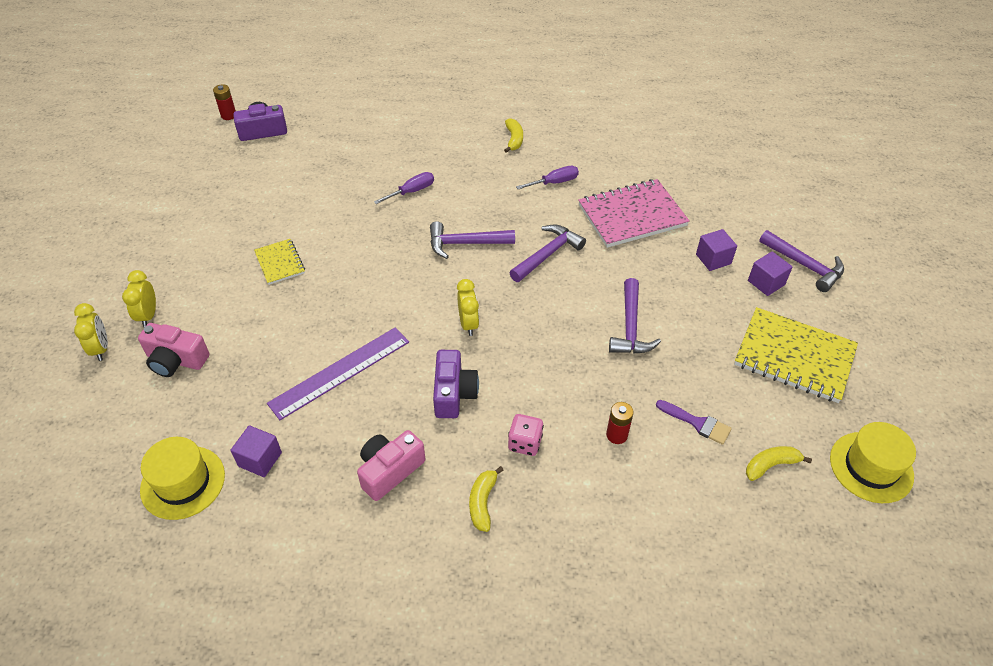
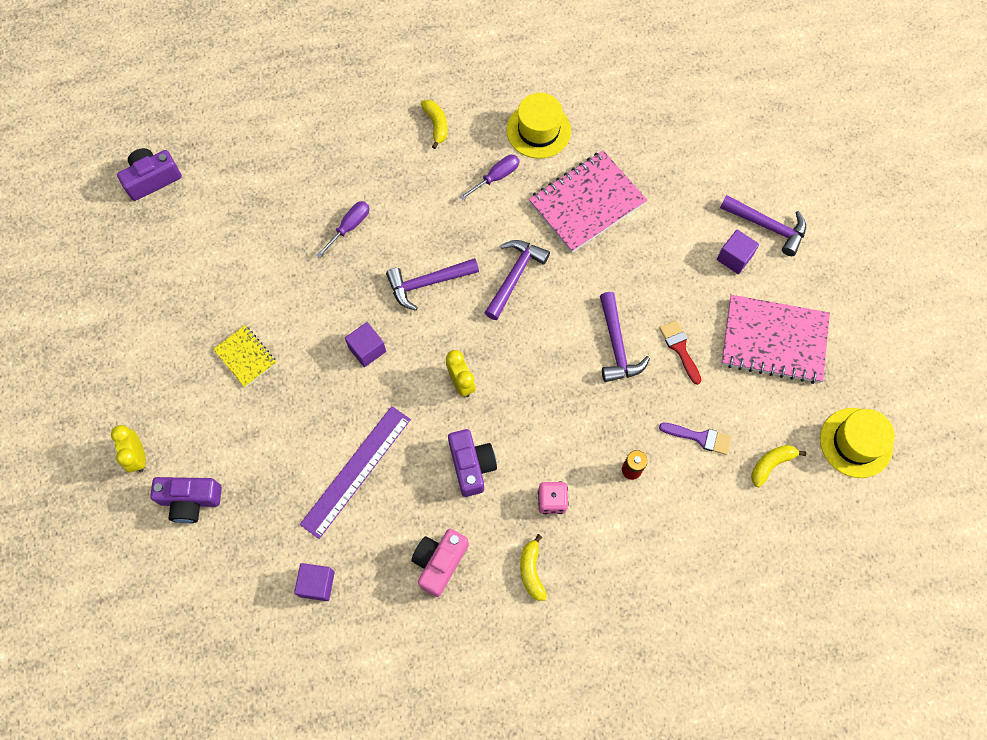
camera: 15 degrees left, 20 degrees up
(101, 348) = (109, 507): yellow clock -> none
(176, 360) = (190, 500): pink camera -> purple camera
(183, 482) = (256, 626): yellow hat -> yellow hat (538, 130)
(228, 115) = (103, 165): red battery -> none
(694, 342) = (679, 348): none -> red brush
(713, 259) = (678, 240): purple cube -> purple cube (367, 349)
(794, 357) = (774, 340): yellow notebook -> pink notebook

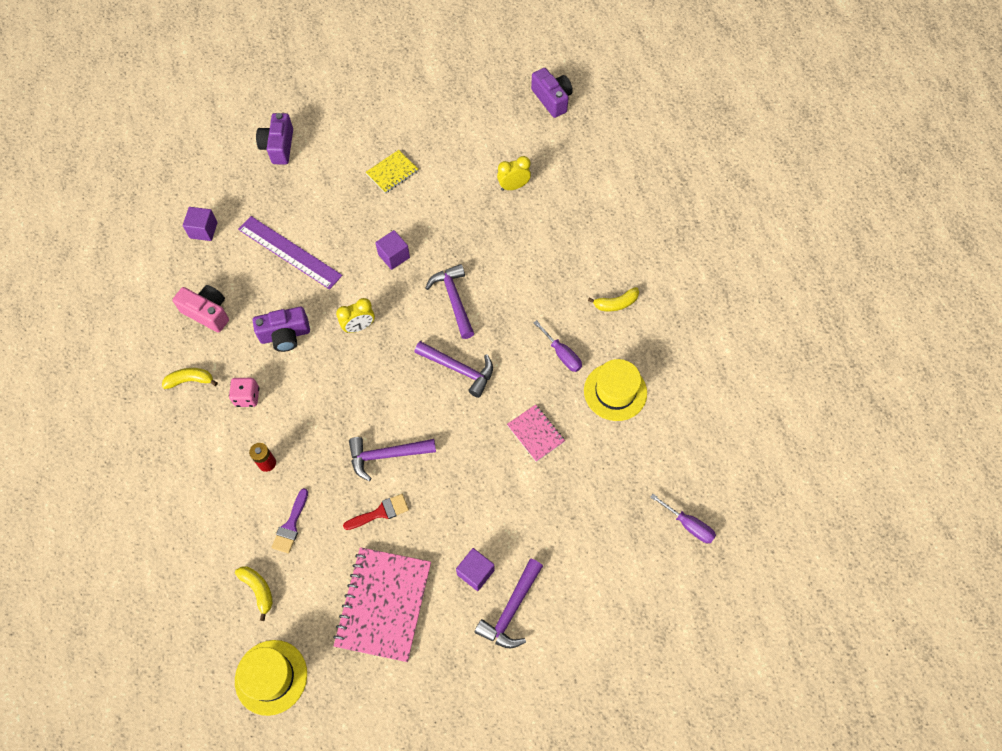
camera: 90 degrees right, 5 degrees down
(138, 456) = (316, 112): yellow clock -> yellow clock (513, 186)
(349, 227) = (509, 239): purple screwdriver -> purple screwdriver (688, 525)
(587, 203) = (535, 433): pink notebook -> pink notebook, size x0.53

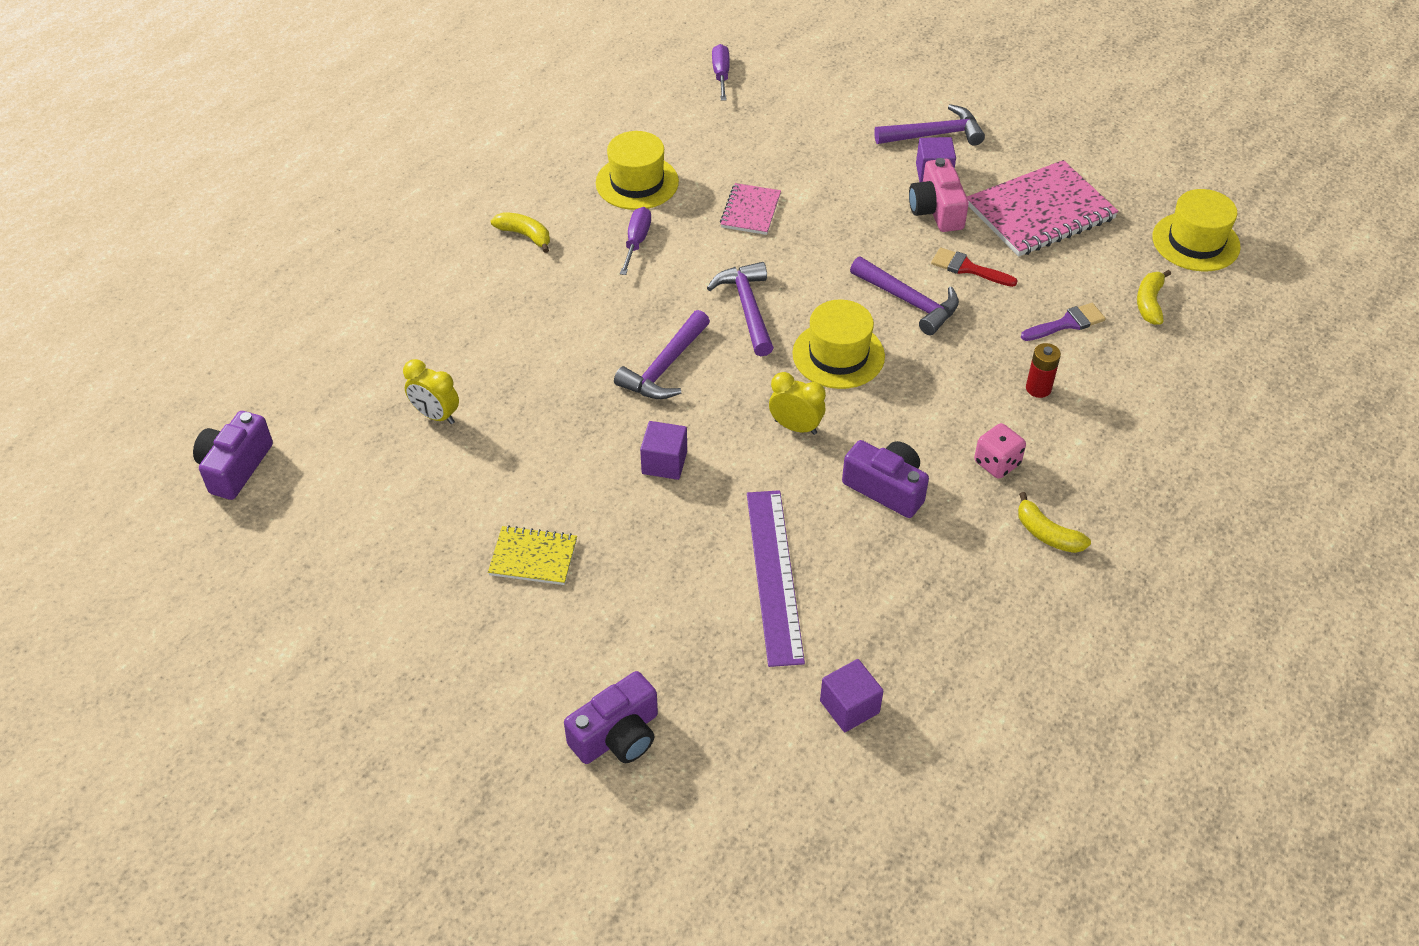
camera: 130 degrees left, 15 degrees down
(207, 313) = (952, 592): pink camera -> pink camera (936, 210)
(384, 385) = (838, 355): none -> yellow hat

